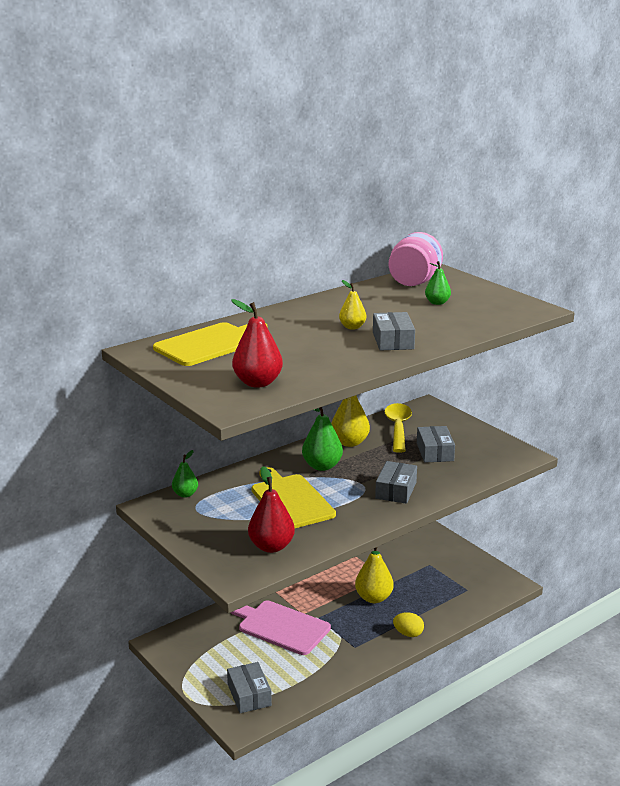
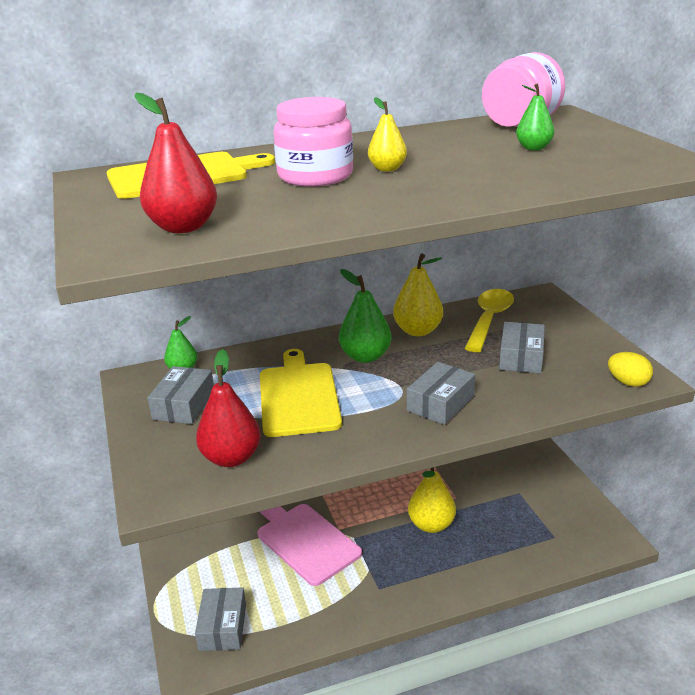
camera: 20 degrees right, 5 degrees up
(307, 337) = (315, 176): none -> pink jar
(393, 340) = (428, 189): grey box -> grey box (184, 405)
(408, 634) = (453, 584): yellow egg -> yellow egg (628, 382)

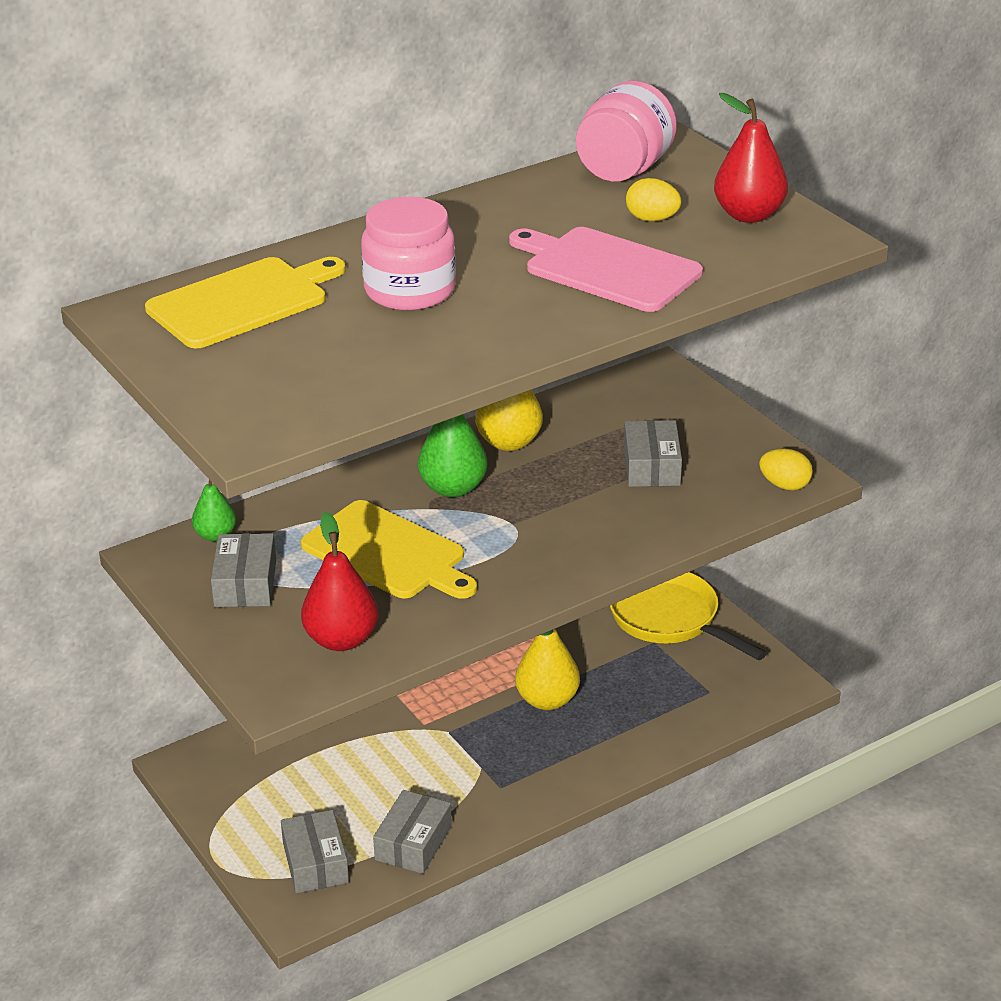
camera: 15 degrees left, 5 degrees up
(183, 227) = (305, 388): red pear -> red pear (749, 215)
(298, 396) = (388, 553): yellow cutting board -> yellow cutting board turned 150 degrees clockwise
(305, 541) = (384, 746): pink cutting board -> pink cutting board (607, 269)
(387, 169) = (491, 271): yellow pear -> none
(440, 403) = (569, 540): grey box -> grey box (413, 843)
(489, 319) = (598, 415): yellow spoon -> none
(533, 148) = (652, 219): green pear -> yellow egg
(533, 477) = (669, 619): none -> yellow pan

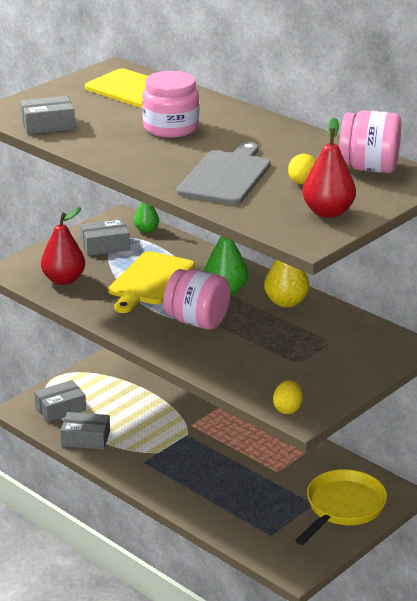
camera: 75 degrees right, 5 degrees down
(532, 526) = (197, 321): none -> pink jar
(547, 700) = (232, 467): yellow pear -> none
(607, 269) = (226, 176): pink cutting board -> grey cutting board
(652, 466) = (285, 355): grey box -> grey box (48, 125)

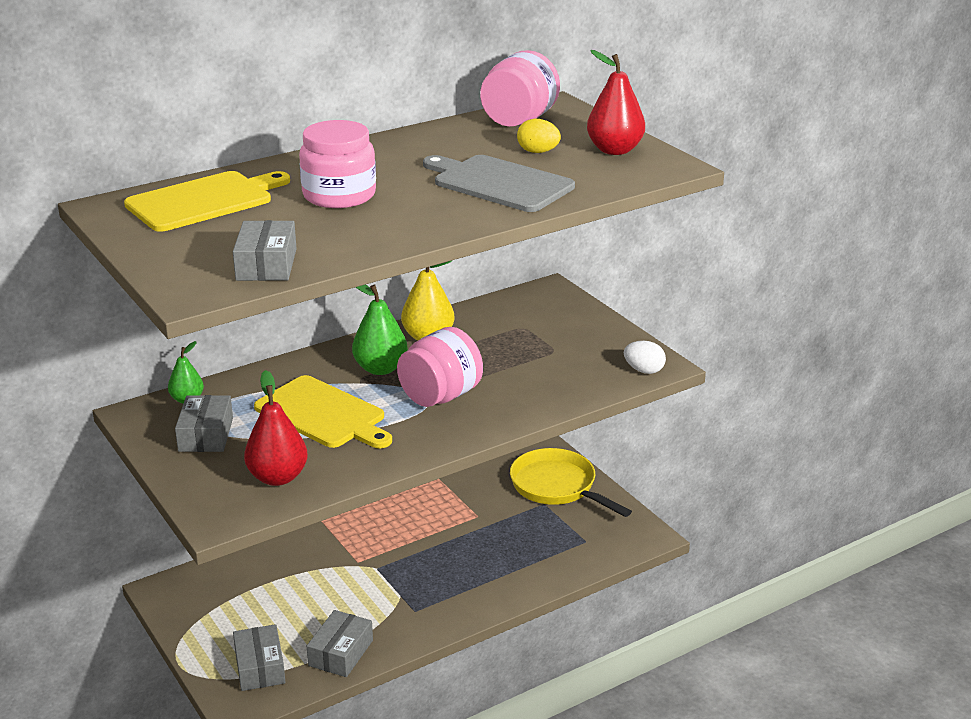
camera: 75 degrees left, 0 degrees up
(287, 409) = (644, 370): yellow egg -> white egg

